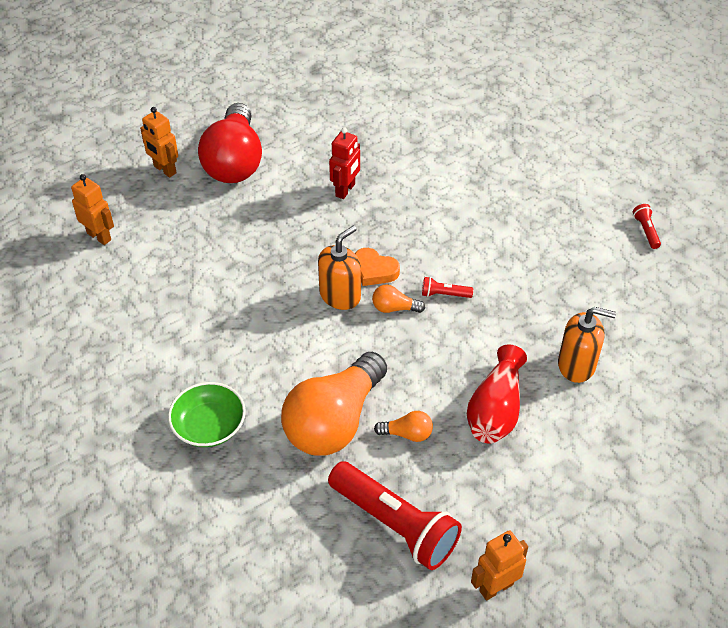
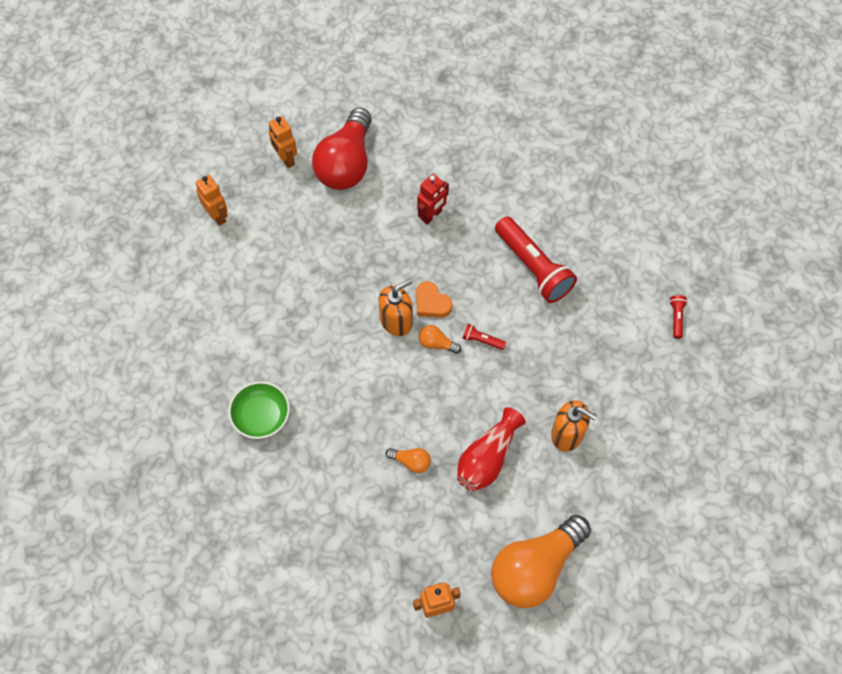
camera: 15 degrees right, 15 degrees up
(334, 421) = (358, 436): orange light bulb -> orange light bulb (535, 568)
(394, 524) = (377, 536): red flashlight -> red flashlight (533, 267)

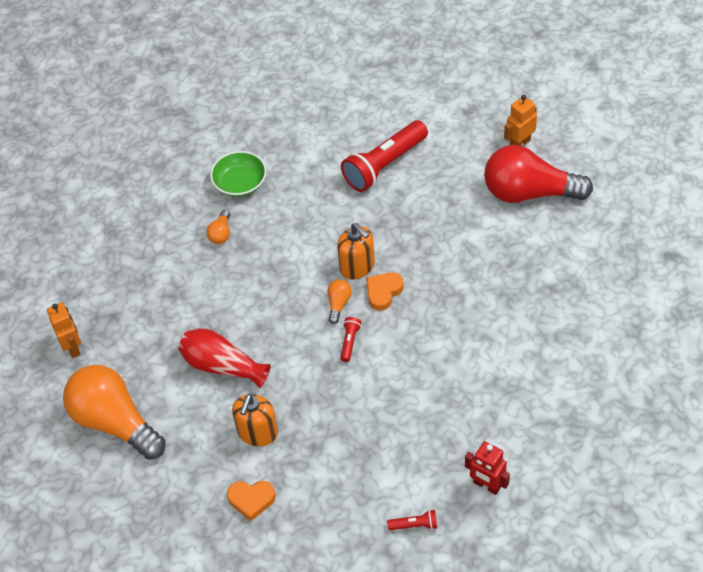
camera: 85 degrees right, 10 degrees down
(217, 216) = (440, 107): orange robot -> none
(411, 462) = (210, 304): orange light bulb -> orange light bulb (221, 233)
(432, 215) = (487, 275): red robot -> red robot (486, 485)
(533, 267) = (447, 376): red flashlight -> red flashlight (384, 165)
(637, 448) = (251, 500): none -> orange heart

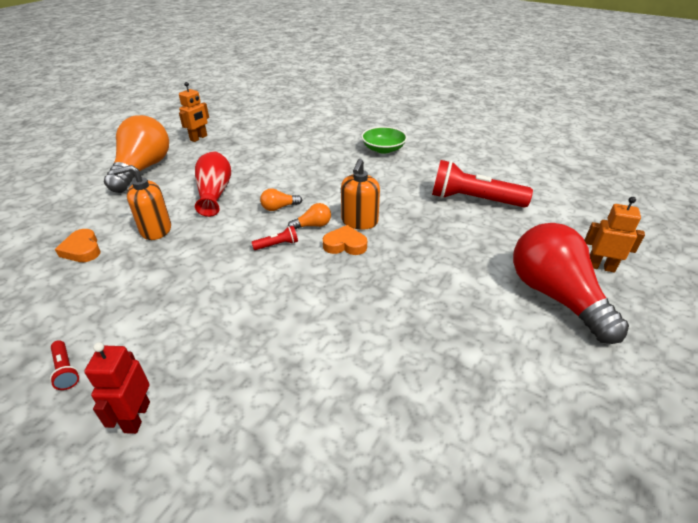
camera: 55 degrees right, 15 degrees down
(221, 233) = (333, 156): orange light bulb -> orange light bulb (279, 207)

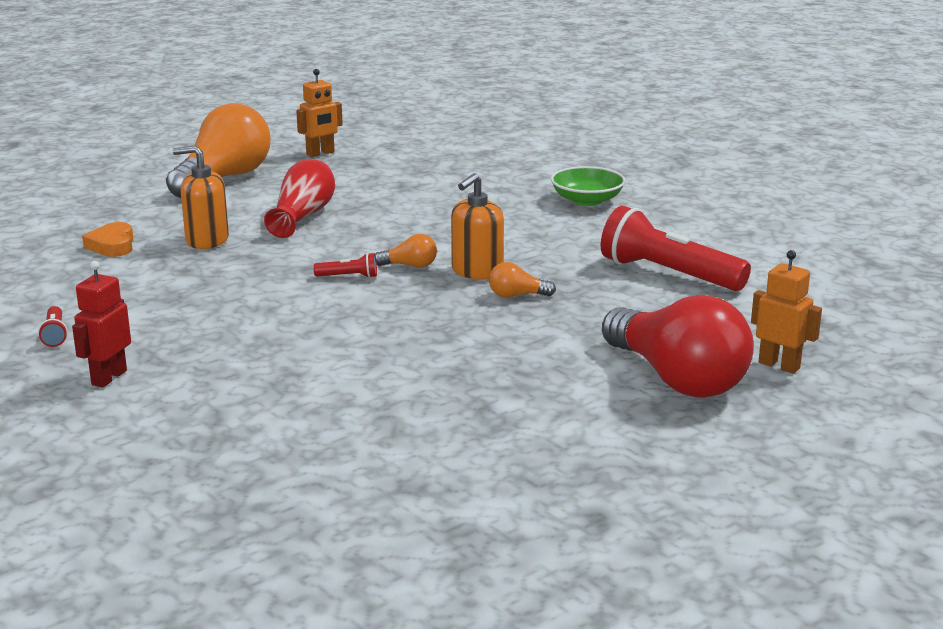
camera: 20 degrees right, 15 degrees down
(279, 207) = (378, 242): orange light bulb -> orange light bulb (517, 295)
(345, 245) = (437, 290): orange heart -> none
(555, 296) = (676, 379): red light bulb -> red light bulb turned 150 degrees clockwise

